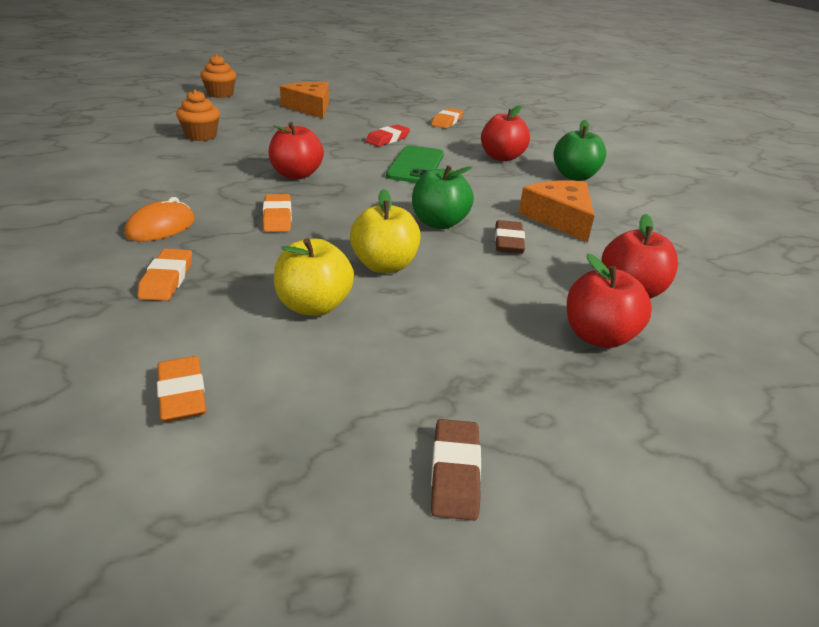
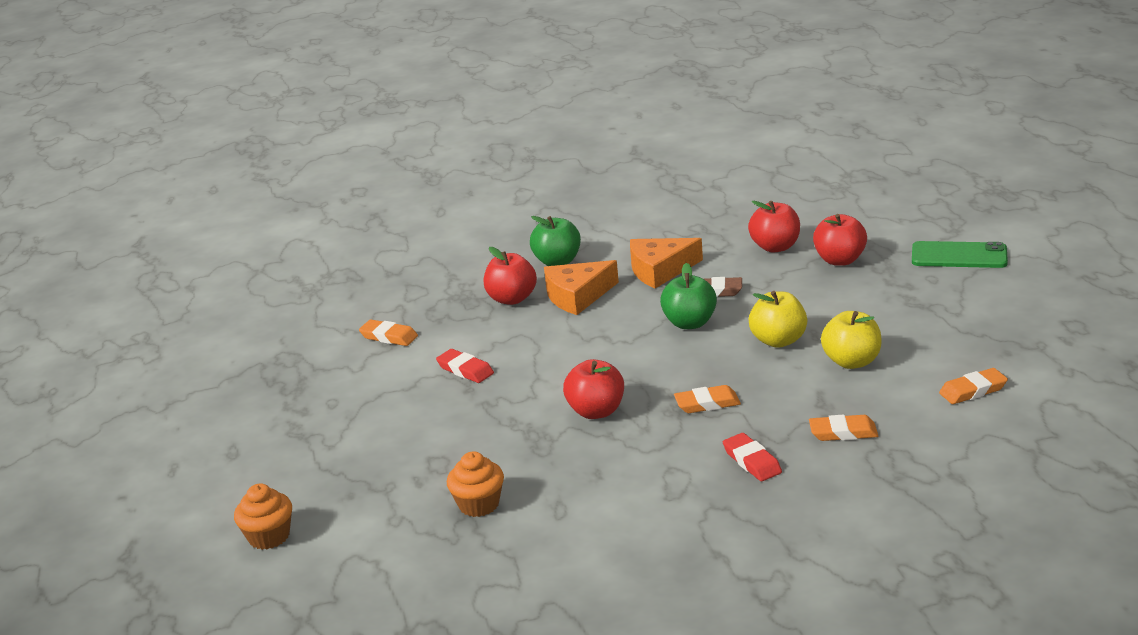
camera: 85 degrees left, 5 degrees down
(161, 227) = (752, 461): orange mouse -> red eraser
(310, 108) = (338, 443): orange cheese -> orange cheese (577, 296)
(415, 165) = (548, 345): green phone -> green phone (959, 256)
(455, 473) = (987, 300): brown eraser -> none

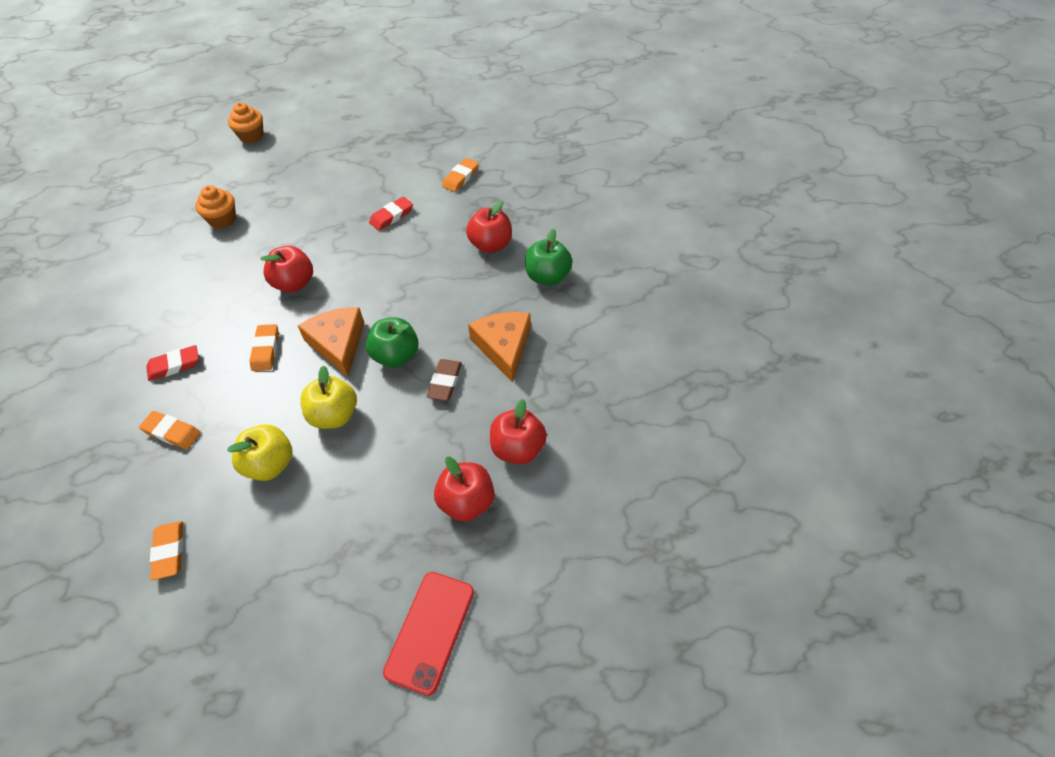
camera: 95 degrees right, 25 degrees up
(577, 296) = (478, 285): orange cheese -> orange cheese (338, 344)
(843, 432) = (172, 432): orange eraser -> orange eraser turned 75 degrees counterclockwise
(959, 256) = (430, 631): green phone -> red phone

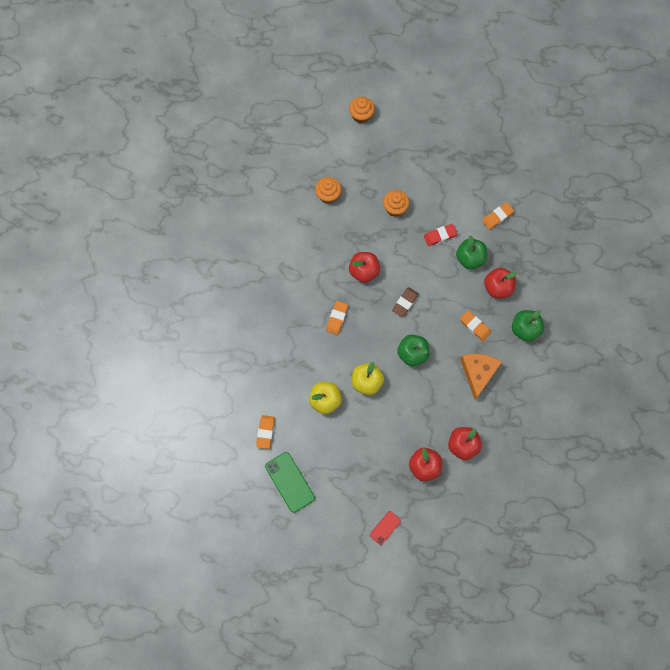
camera: 20 degrees right, 20 degrees up
(172, 432) = (275, 357): orange eraser -> orange eraser (475, 326)
(174, 365) = (282, 309): red eraser -> none
(229, 620) = (290, 482): none -> green phone
(321, 206) = (395, 208): none -> orange cupcake
(338, 344) = (380, 331): orange cheese -> none
(430, 631) = (385, 527): red phone -> red phone, size x0.57
(441, 227) = (470, 258): none -> green apple
(445, 382) = (435, 384): brown eraser -> brown eraser (405, 303)

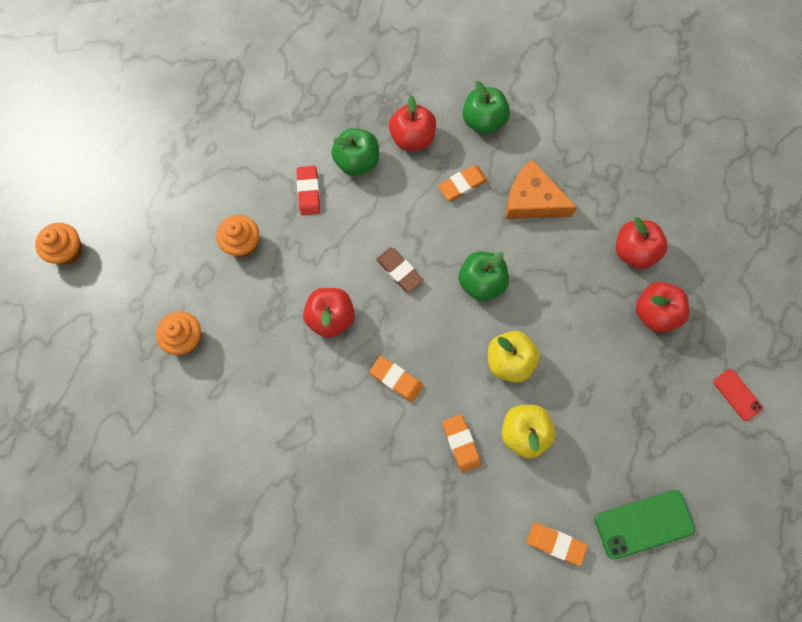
camera: 75 degrees left, 0 degrees up
(497, 217) = (305, 107): orange eraser -> orange eraser (461, 443)

